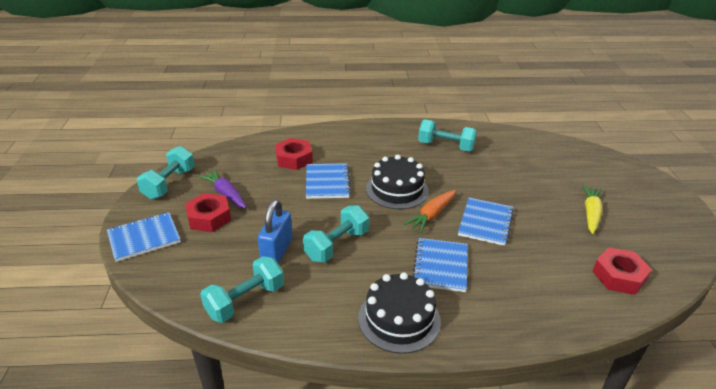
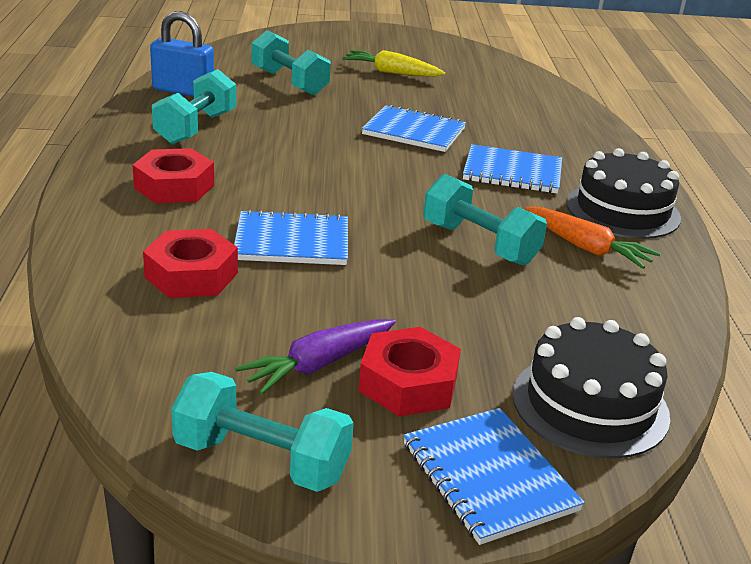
camera: 90 degrees left, 5 degrees down
(245, 301) = (634, 331): turquoise dumbbell -> turquoise dumbbell (289, 82)
(277, 251) = (504, 300): blue padlock -> blue padlock (183, 91)
(397, 190) = (324, 181): black cake -> black cake (590, 405)
(432, 215) = (396, 163): orange carrot -> orange carrot (586, 248)
(619, 276) = (508, 84): red nut -> red nut (174, 186)

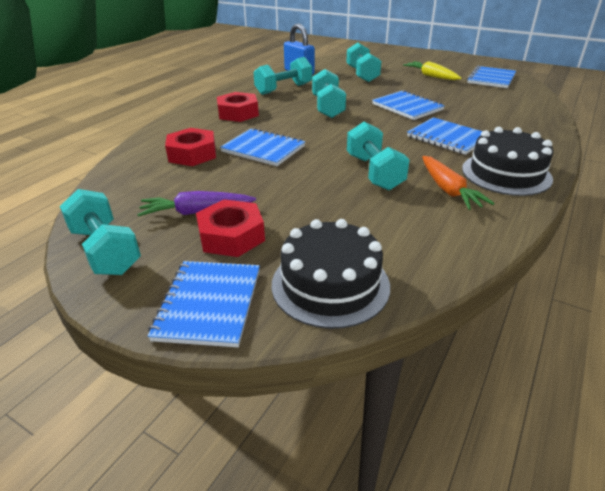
camera: 35 degrees right, 5 degrees up
(304, 151) = (327, 107): none -> turquoise dumbbell
(472, 67) = (491, 79): none -> blue notebook

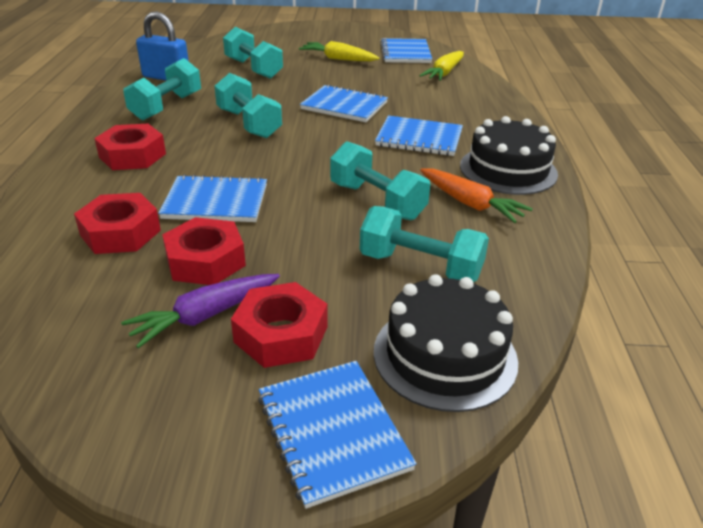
camera: 30 degrees left, 0 degrees up
(106, 250) = (124, 413): turquoise dumbbell -> turquoise dumbbell (420, 267)
(225, 181) = (205, 261): none -> red nut
(512, 97) = (444, 73): none -> yellow carrot

